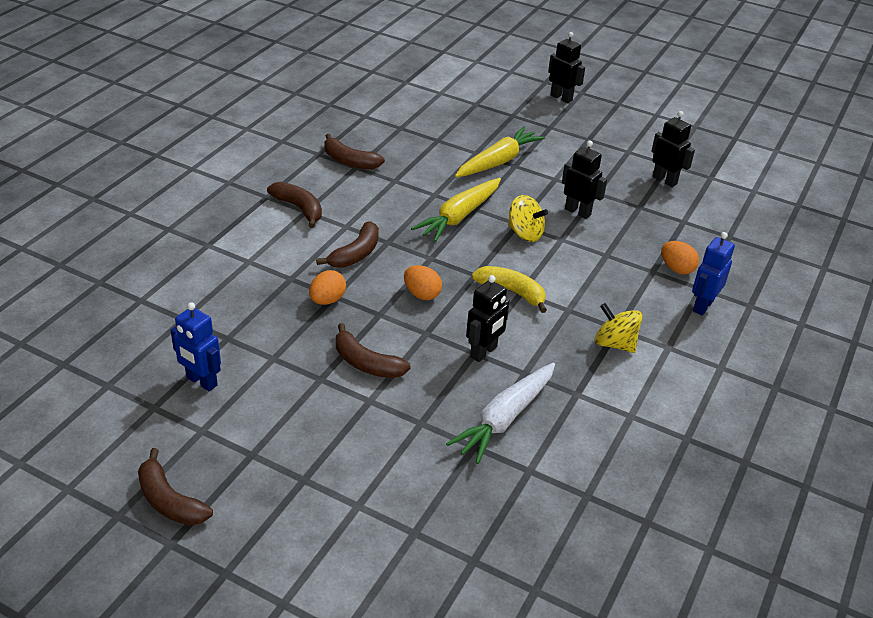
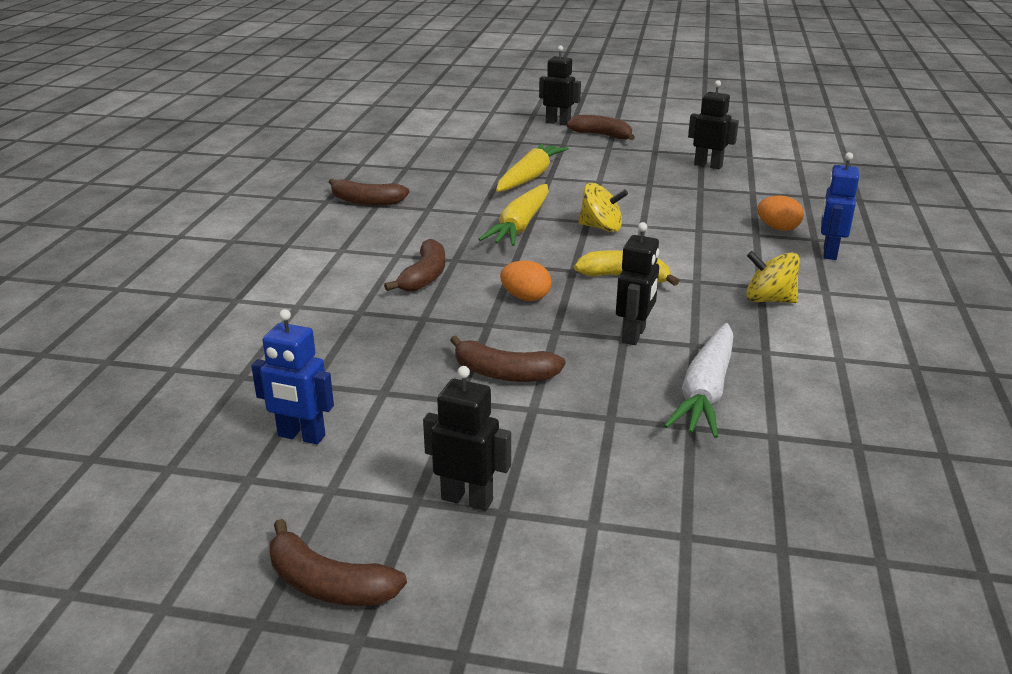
camera: 15 degrees left, 10 degrees down
(299, 208) = (332, 249): brown banana -> brown banana (602, 135)
(327, 300) = (417, 323): orange egg -> none
(578, 212) = (642, 202): black robot -> black robot (467, 499)

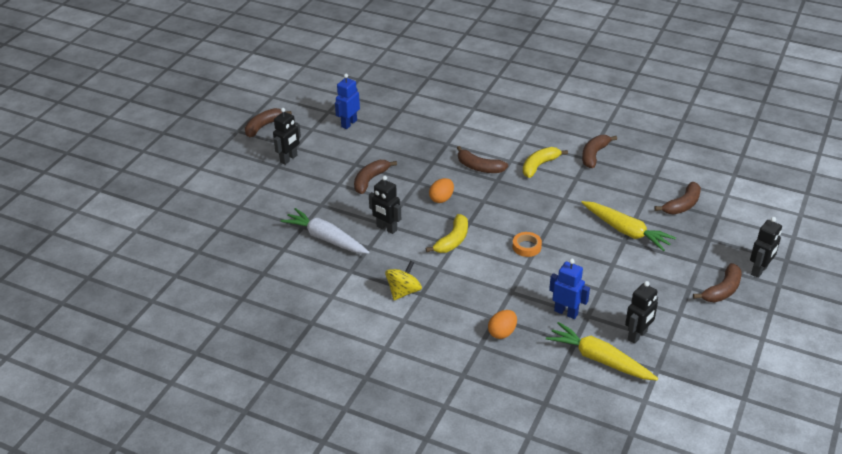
camera: 105 degrees right, 10 degrees up
(405, 233) = (539, 166): none -> yellow banana
(461, 153) = (682, 205): none -> brown banana
(520, 226) = (539, 212): yellow carrot -> yellow carrot (599, 359)
(601, 227) = (526, 247): yellow spinning top -> orange tape
(829, 252) = (456, 344): blue robot -> blue robot (566, 312)

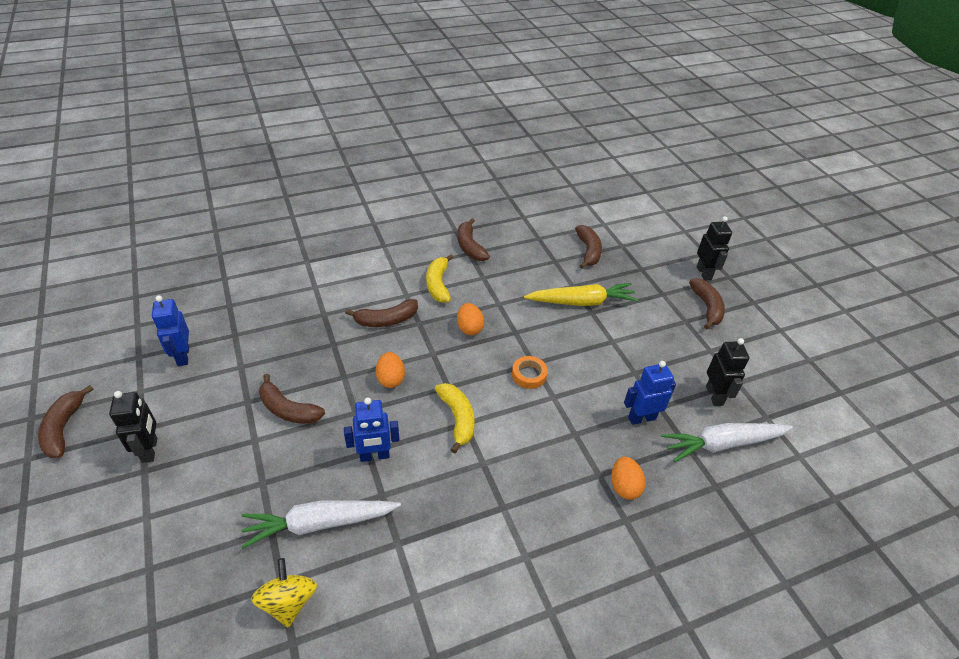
camera: 50 degrees left, 5 degrees up
(370, 180) = (288, 409): brown banana -> brown banana turned 45 degrees counterclockwise
(386, 228) = (374, 456): black robot -> blue robot
(403, 291) = (483, 520): yellow spinning top -> yellow spinning top (288, 602)
(525, 201) = (469, 328): none -> orange egg
(599, 359) = (722, 444): yellow carrot -> white carrot

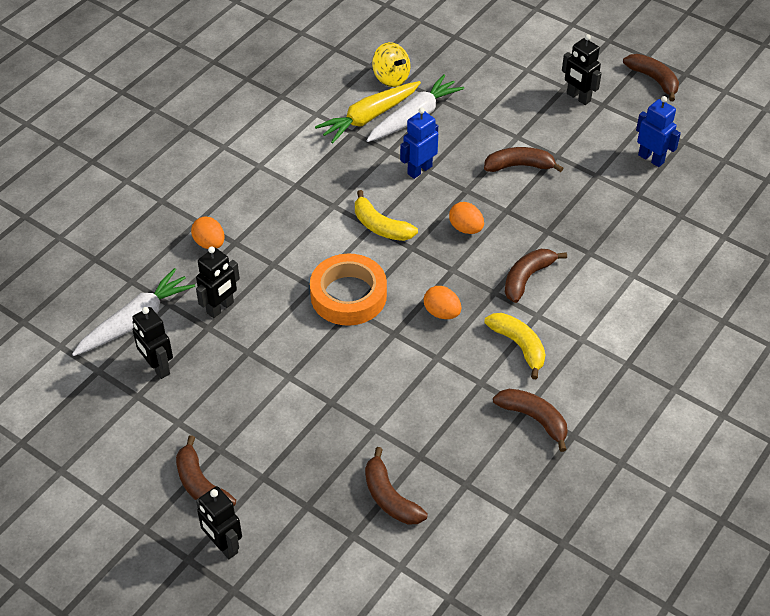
camera: 150 degrees right, 5 degrees up
(529, 375) = (348, 295): orange tape -> orange tape, size x1.99
(581, 302) = (350, 410): yellow carrot -> yellow carrot (369, 117)
(641, 418) = (220, 308): blue robot -> black robot

